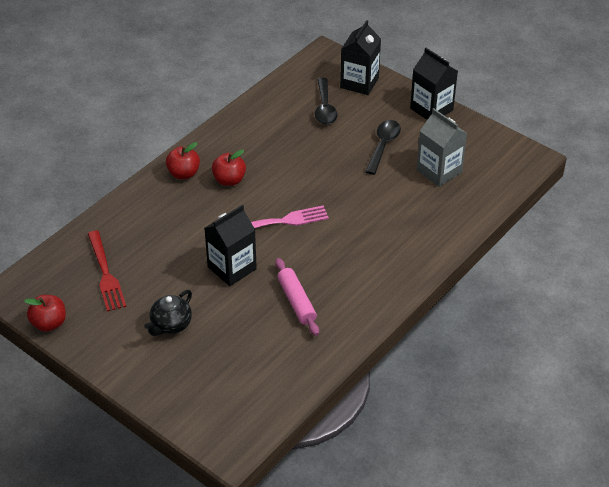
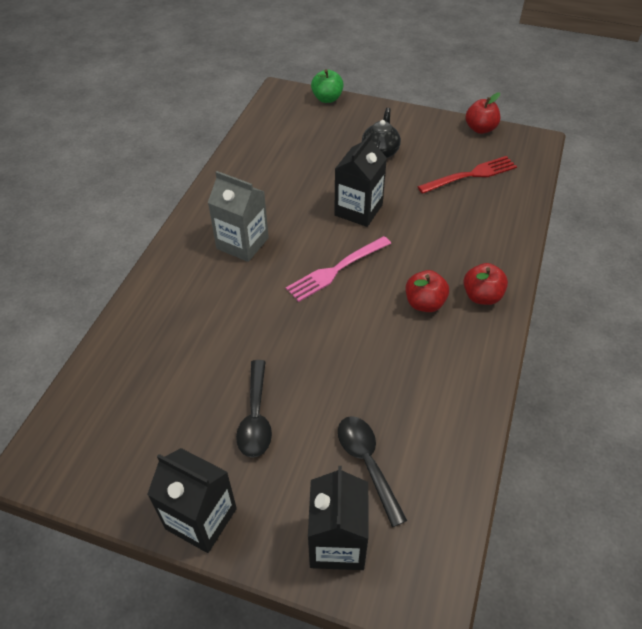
camera: 160 degrees right, 5 degrees up
(105, 273) = (470, 175): red fork -> red fork turned 105 degrees clockwise
(181, 419) = (327, 98): none -> green apple
(296, 301) = (280, 197): pink rolling pin -> none
(439, 171) = (167, 396): grey carton -> grey carton (242, 243)

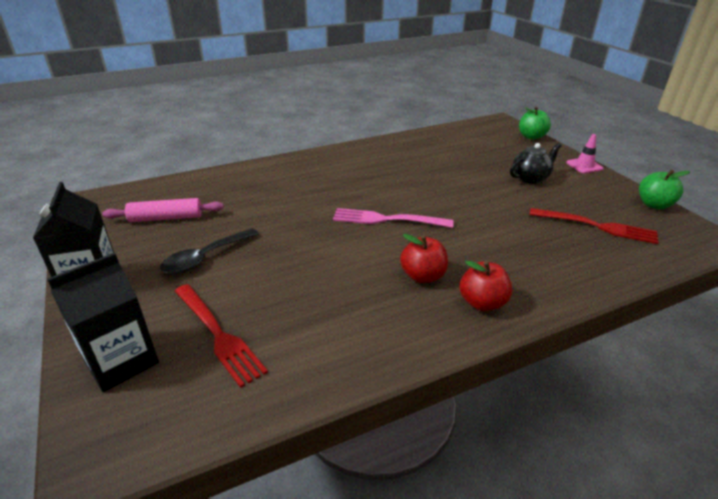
camera: 45 degrees right, 15 degrees down
(154, 411) = (166, 218): none -> pink rolling pin
(242, 243) = (349, 175): grey carton -> none
(358, 210) = (459, 199): black carton -> none
(367, 463) = (218, 334): black spoon -> red fork
(400, 113) = (584, 166): none -> pink traffic cone
(480, 129) = (654, 205): red apple -> green apple

